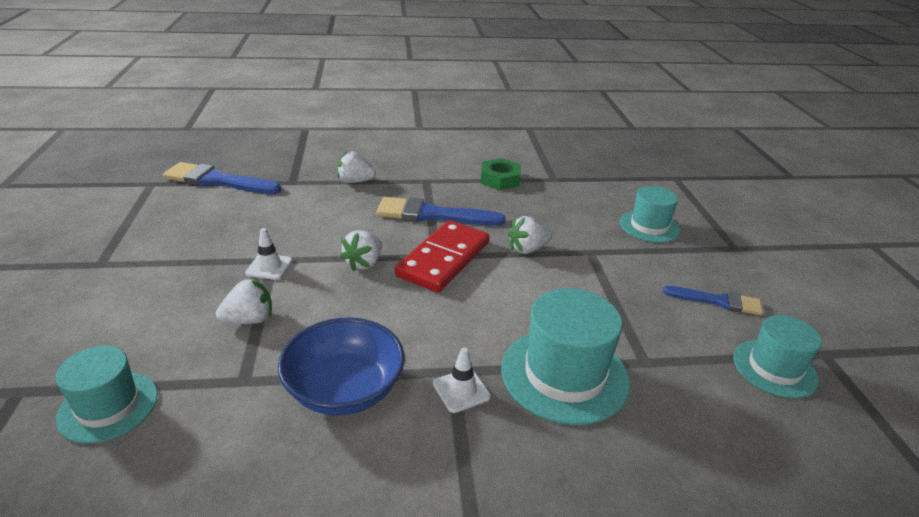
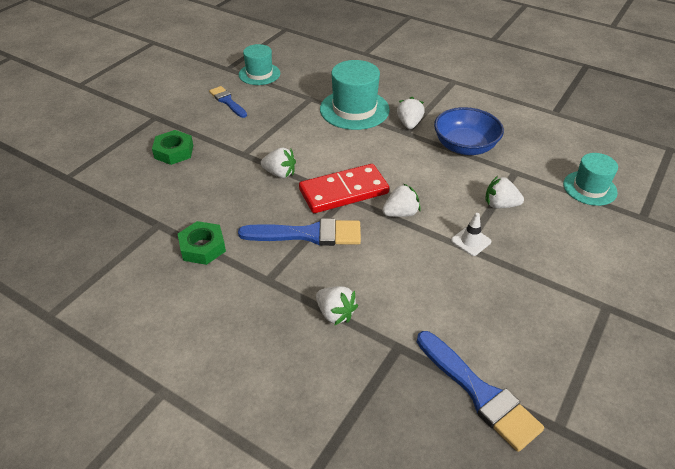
camera: 140 degrees left, 10 degrees up
(432, 215) = (308, 234): blue brush -> blue brush turned 45 degrees counterclockwise
(461, 390) = (409, 124): white traffic cone -> white strawberry
(649, 226) = (174, 151): turquoise hat -> green nut

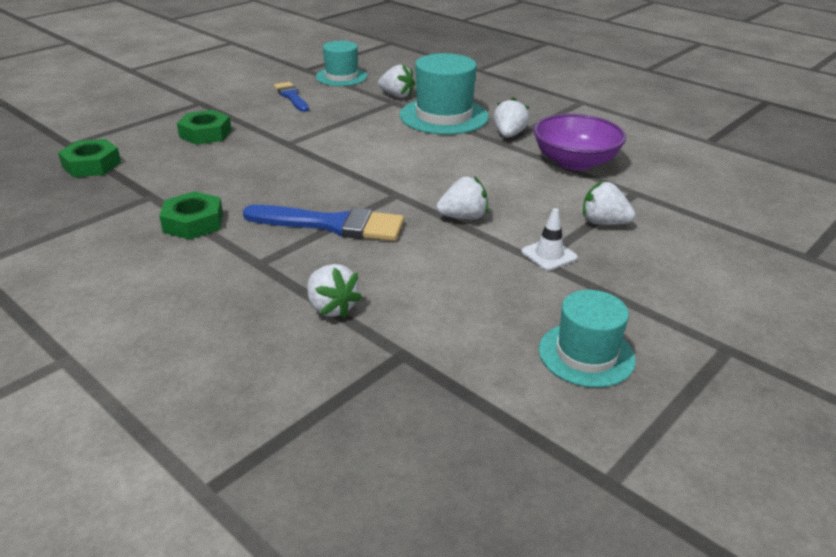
camera: 10 degrees right, 10 degrees down
(96, 198) = (91, 165): none -> green nut
(280, 173) = (323, 164): white strawberry -> white strawberry (397, 96)
(343, 191) = (397, 189): red domino -> none
(465, 146) = (574, 162): blue bowl -> purple bowl
(479, 393) = (501, 422): blue brush -> none
(589, 188) = (737, 219): turquoise hat -> turquoise hat (586, 354)

